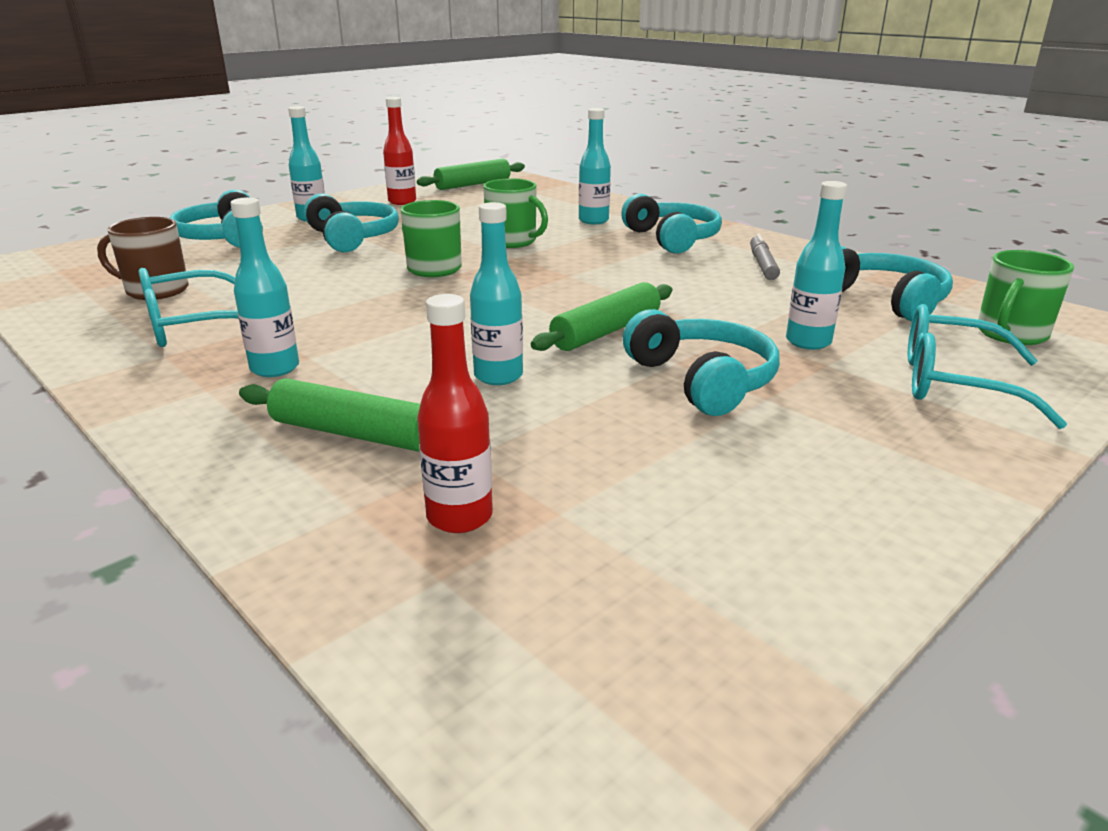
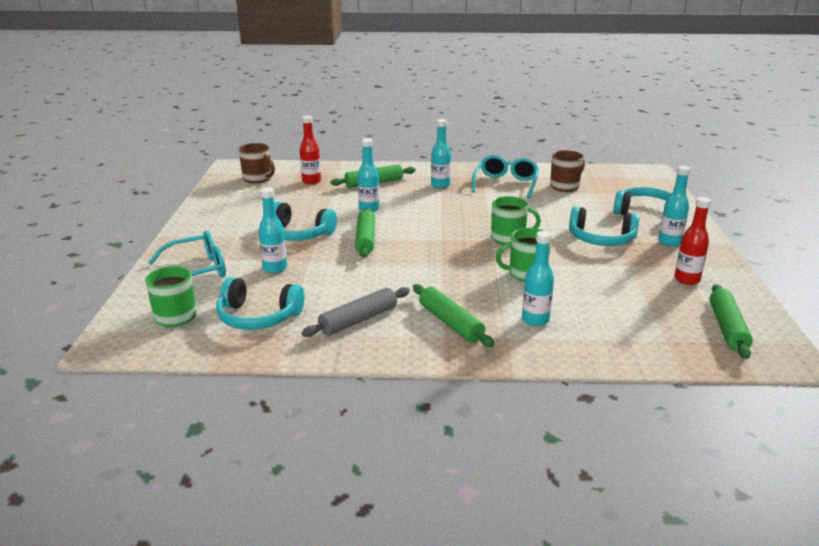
camera: 135 degrees right, 0 degrees up
(583, 623) = (258, 179): none -> brown mug
(672, 239) = (450, 323): turquoise headphones -> green rolling pin
(762, 264) = (358, 320): grey marker -> grey rolling pin

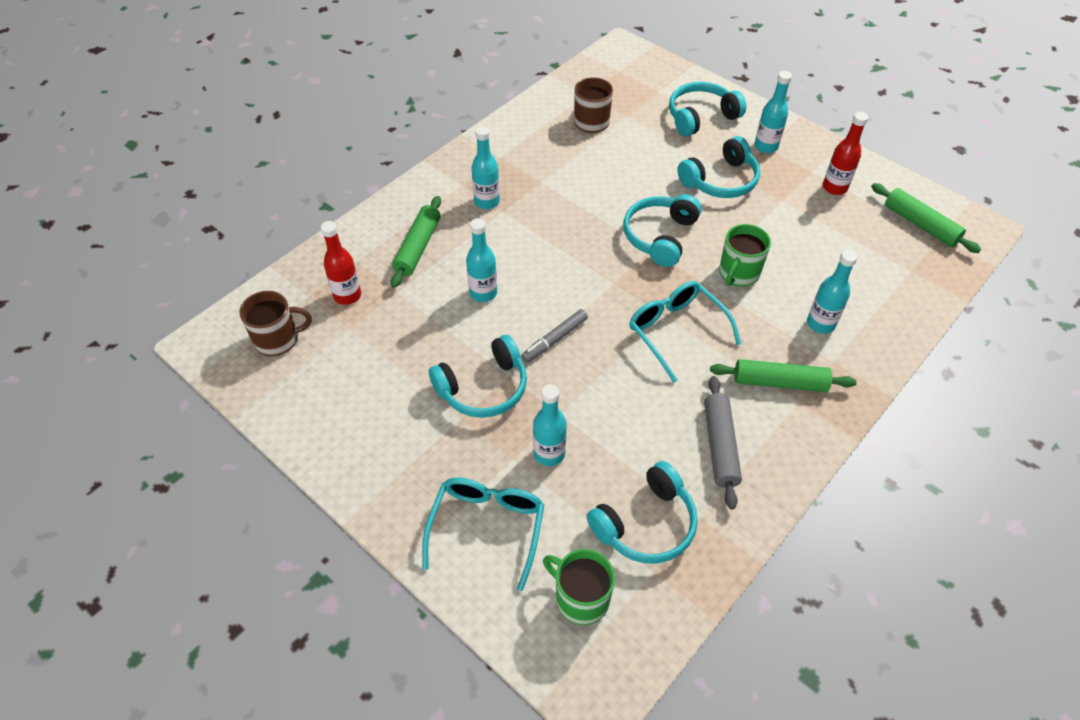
camera: 50 degrees left, 25 degrees up
(365, 239) = (554, 339): green rolling pin -> grey marker
(505, 184) = (539, 155): turquoise glasses -> turquoise glasses (676, 331)
(509, 238) = (660, 236): green mug -> turquoise headphones

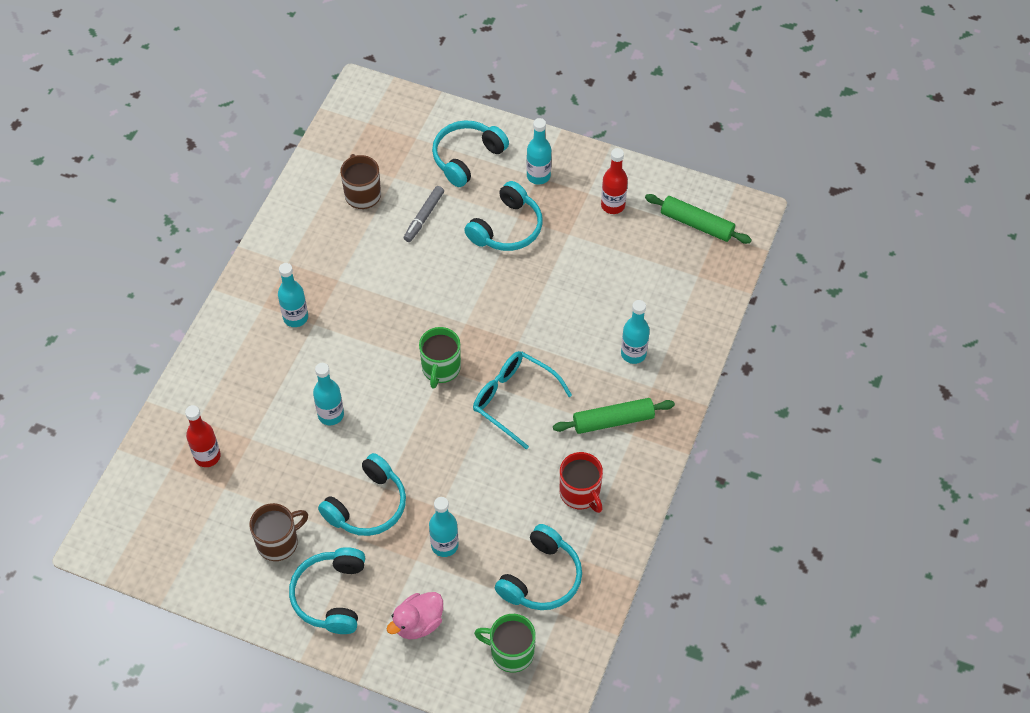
camera: 20 degrees left, 5 degrees up
(278, 339) = (164, 519): brown mug -> brown mug (278, 542)
(418, 247) = (251, 387): green rolling pin -> none
(487, 528) = (418, 623): turquoise glasses -> pink duck
(554, 339) = (412, 441): grey marker -> grey marker (424, 217)
(660, 236) = (470, 307): turquoise headphones -> turquoise headphones (331, 596)
(720, 446) = (580, 493): grey rolling pin -> red mug
(738, 273) = (550, 325): green mug -> green mug (440, 368)

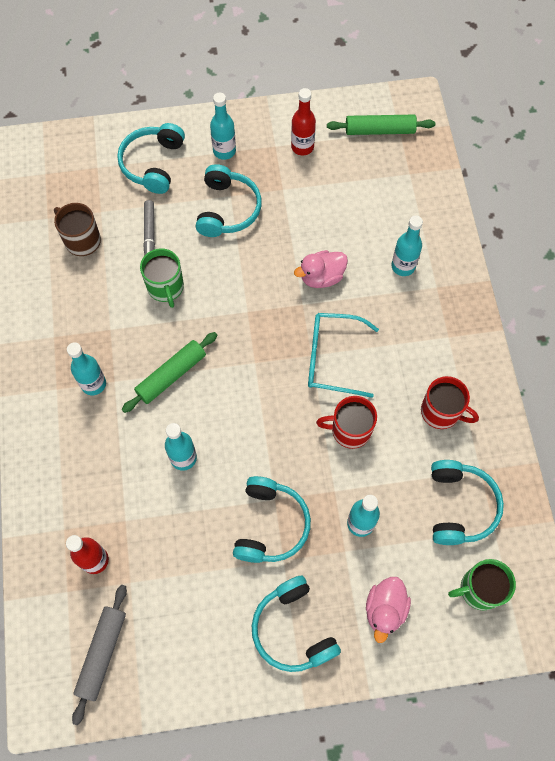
camera: 30 degrees left, 10 degrees up
(167, 529) = (102, 653): none -> grey rolling pin
(278, 542) = (213, 605): brown mug -> none
(440, 368) = (252, 363): green mug -> green mug (165, 287)
(488, 466) = (350, 430): none -> red mug
(552, 326) = (321, 277): none -> pink duck
(613, 421) = (425, 333): green rolling pin -> green rolling pin (171, 375)

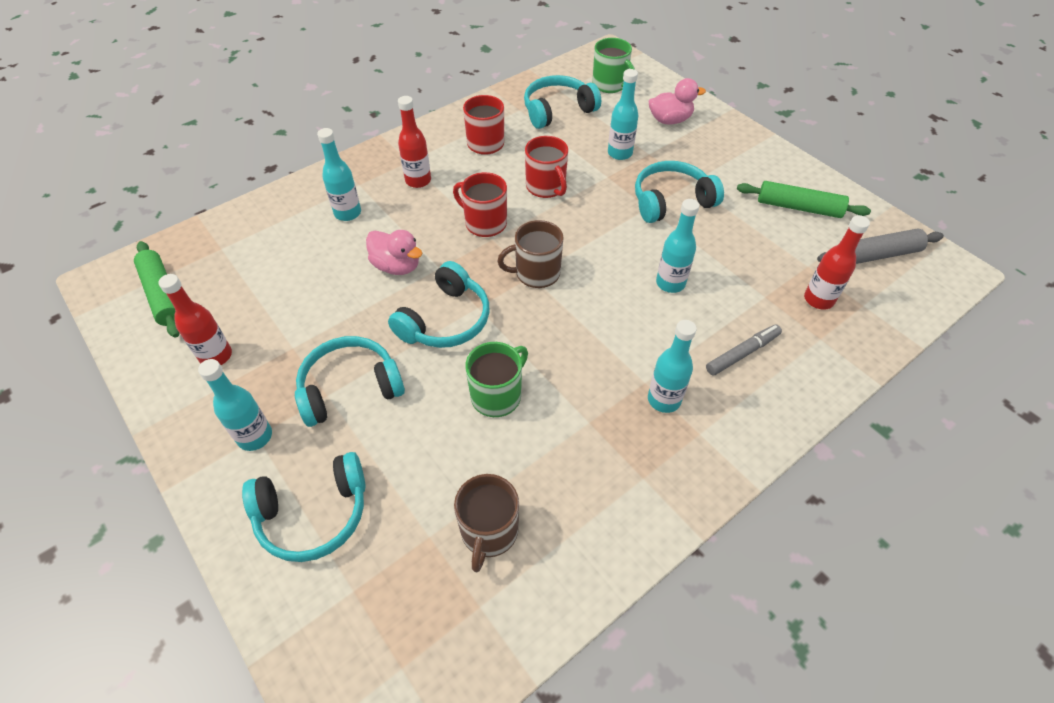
camera: 120 degrees left, 15 degrees down
(149, 234) = (433, 453): grey marker -> grey marker (742, 353)
(171, 375) = (597, 335): green rolling pin -> green rolling pin (799, 207)
(255, 367) = (536, 273): none -> brown mug
(293, 629) = (733, 158): turquoise headphones -> turquoise headphones (445, 320)
(333, 358) = (484, 223): turquoise glasses -> red mug
(416, 333) = (418, 180): none -> red bottle

